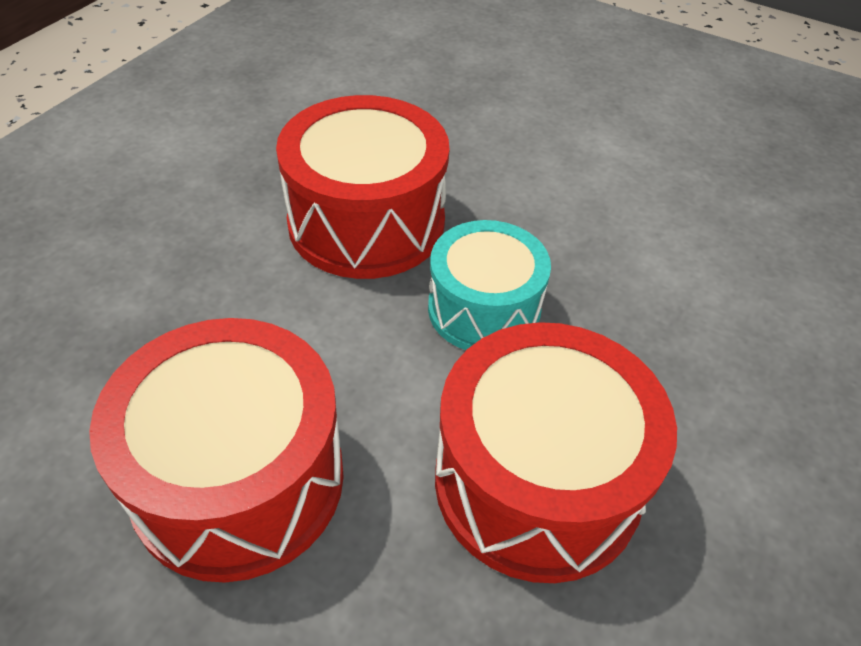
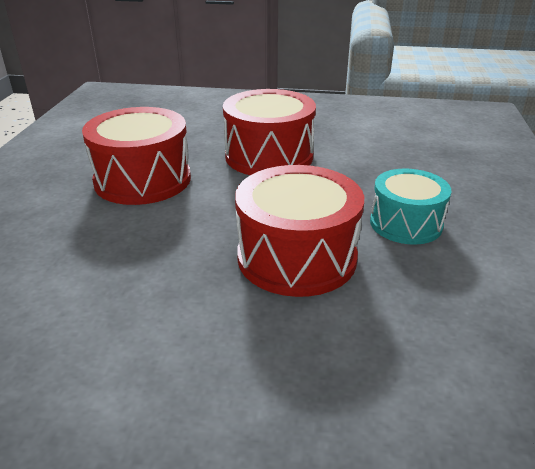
camera: 160 degrees right, 15 degrees down
(484, 309) = (190, 230): turquoise drum -> turquoise drum (405, 223)

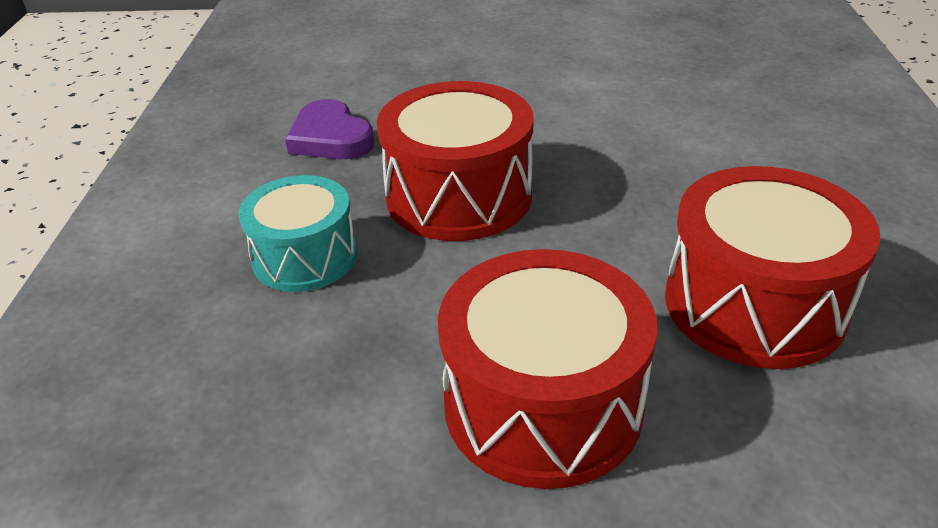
camera: 175 degrees right, 5 degrees up
(431, 337) = (330, 138): none -> purple heart

